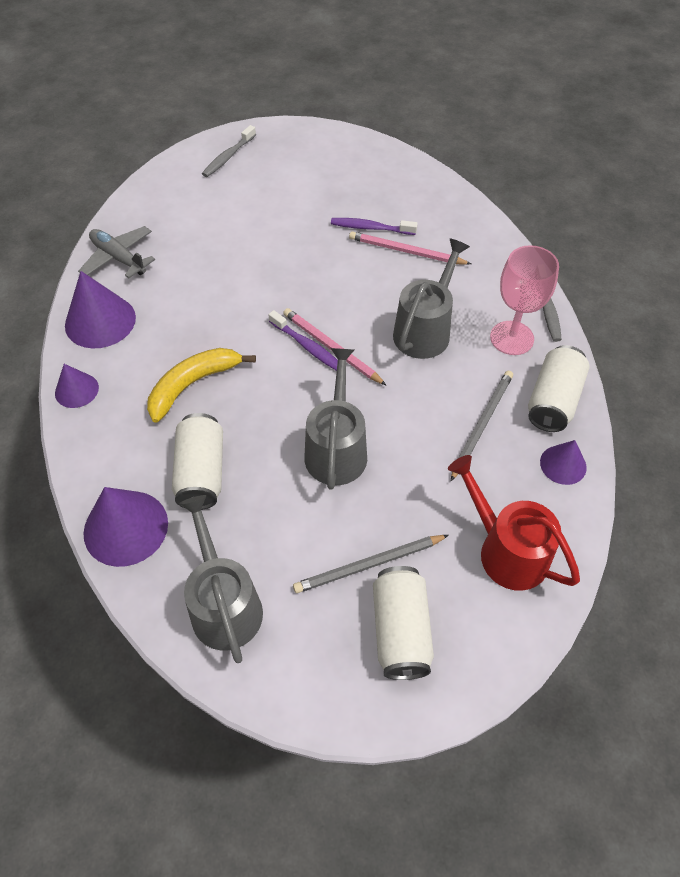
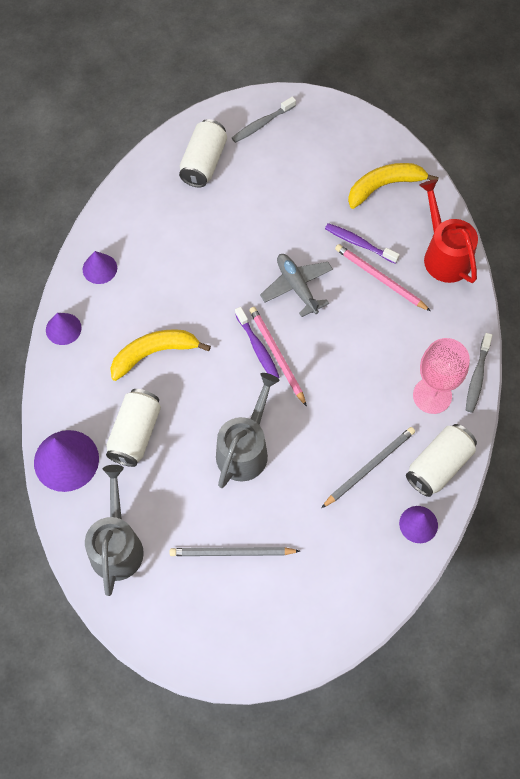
camera: 20 degrees right, 10 degrees up
(100, 321) = (99, 268): purple cone -> purple cone, size x0.58
(119, 258) = (133, 209): grey plane -> grey plane (297, 287)
(372, 176) = (384, 186): none -> yellow banana
(400, 631) = (234, 610): white can -> white can (204, 163)
(425, 330) = (361, 364): grey watering can -> none
(506, 550) = (339, 578): red watering can -> red watering can (444, 255)

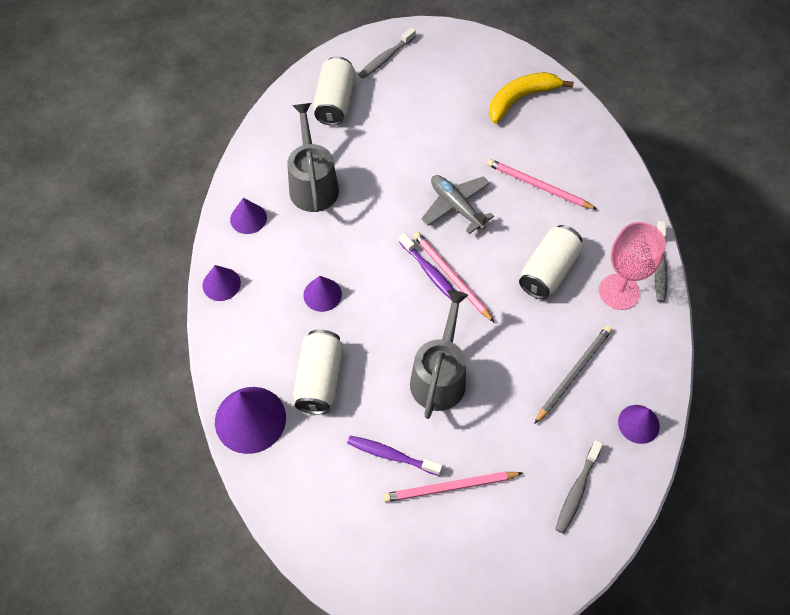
camera: 10 degrees left, 5 degrees down
(117, 545) = (323, 501): grey watering can -> grey watering can (313, 184)
(154, 353) = (322, 294): yellow banana -> purple cone
(231, 552) = (449, 487): grey pencil -> pink pencil
(346, 575) = (577, 491): none -> grey toothbrush
(359, 243) = (509, 156): purple toothbrush -> purple toothbrush (391, 455)
(438, 465) = (643, 360): white can -> white can (548, 271)
(444, 255) = (596, 155): red watering can -> none

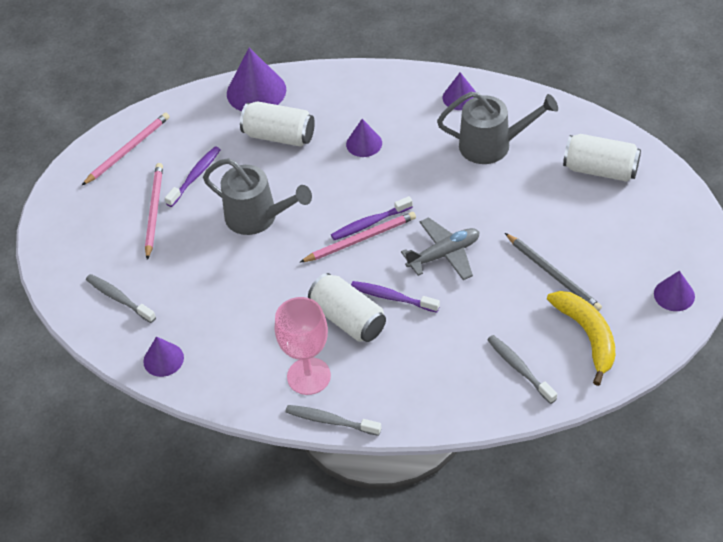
camera: 105 degrees right, 10 degrees down
(221, 284) = (391, 77): purple cone -> purple cone (674, 295)
(385, 58) = (662, 218): grey toothbrush -> grey toothbrush (519, 368)
(515, 240) = (392, 297): none -> purple toothbrush
(538, 186) = (458, 330): pink pencil -> pink pencil (128, 150)
(573, 373) = (230, 318): grey pencil -> grey pencil (553, 274)

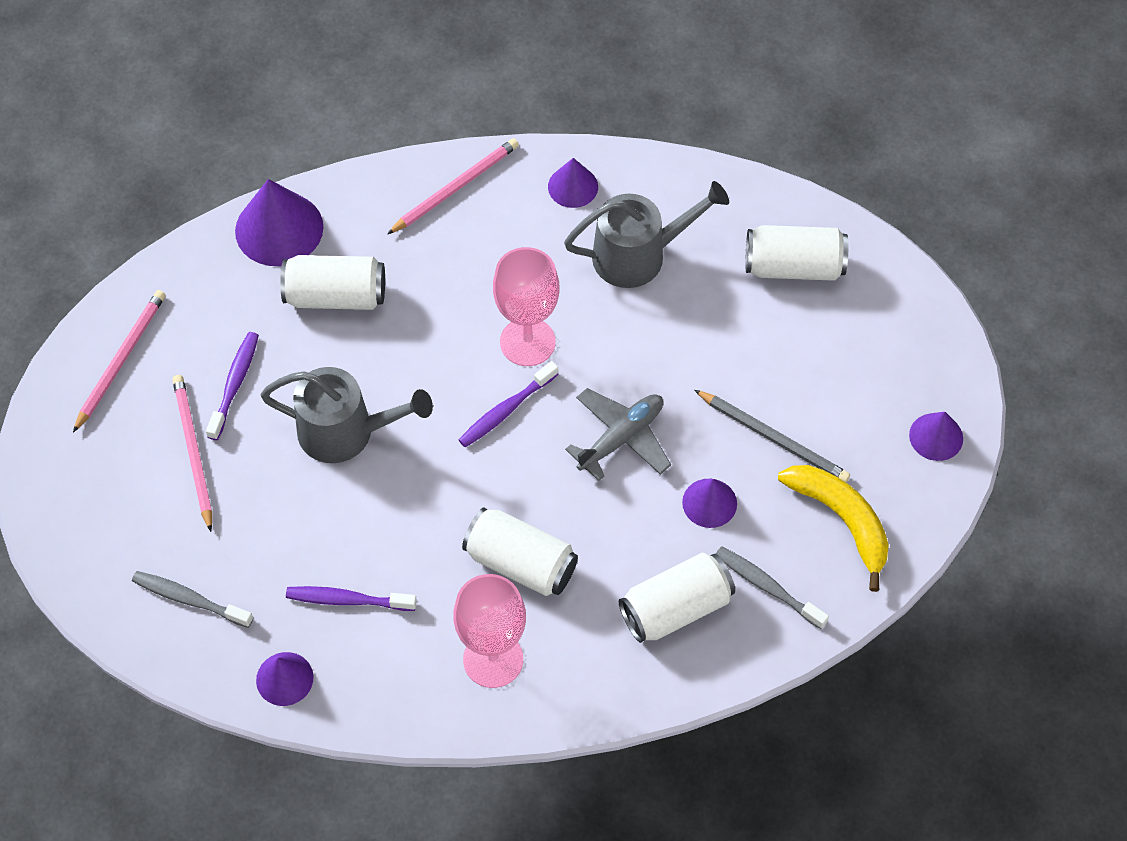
camera: 20 degrees left, 10 degrees up
(330, 421) = (542, 718): grey toothbrush -> none
(360, 239) = (501, 437): pink pencil -> pink pencil (456, 188)
(364, 143) = (460, 285): purple cone -> purple cone (709, 503)
(392, 297) = (570, 518): purple toothbrush -> purple toothbrush (347, 600)
(398, 184) = (527, 342): none -> pink goblet
(448, 369) = (675, 608): none -> white can

